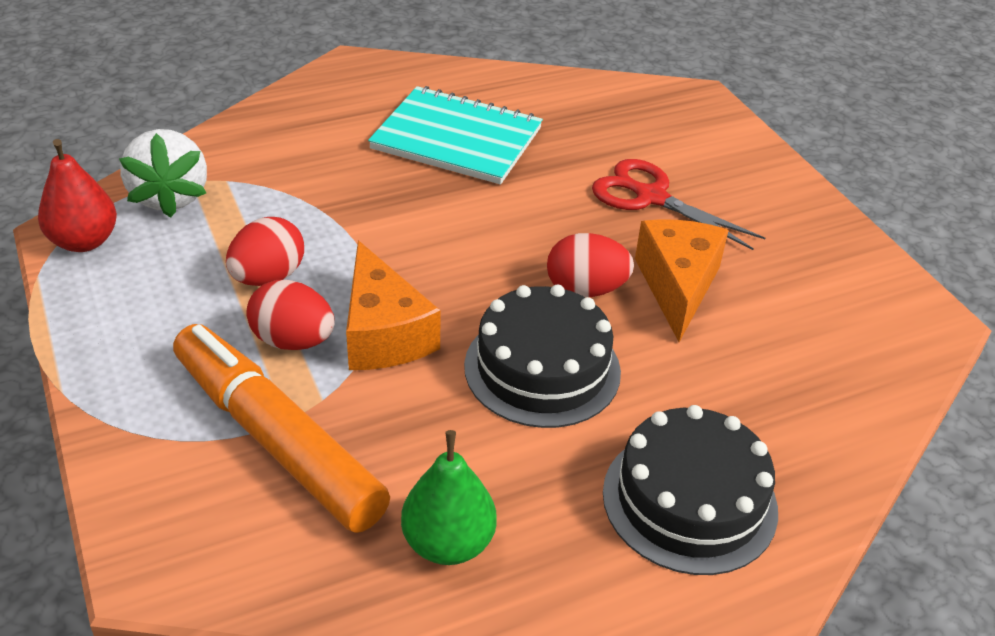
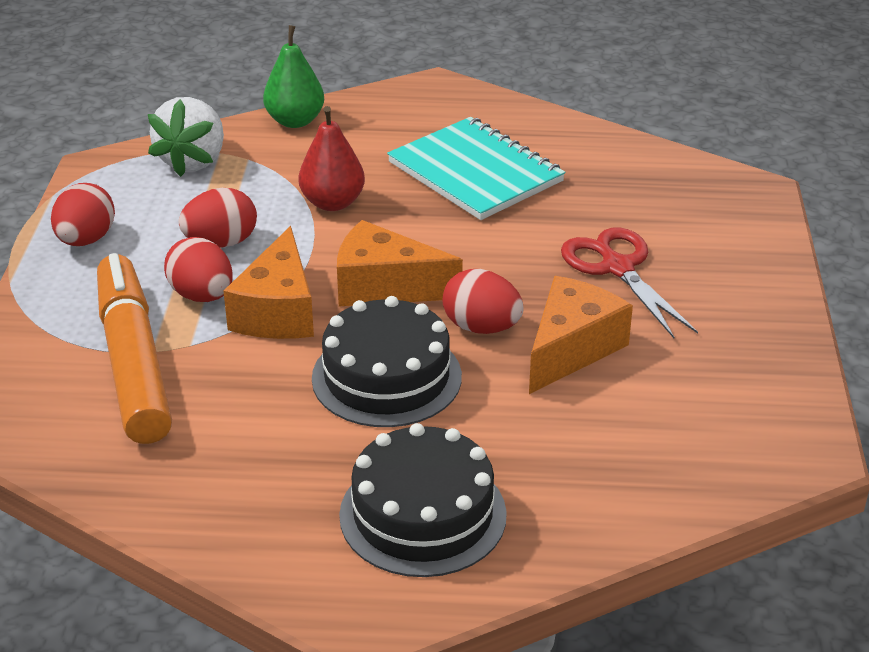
camera: 30 degrees right, 5 degrees down
(84, 241) = (103, 178): red pear -> red pear (332, 203)
(116, 316) = (86, 240): none -> red egg
(448, 543) = (201, 475): green pear -> green pear (295, 121)
(466, 276) = (384, 287): none -> orange cheese

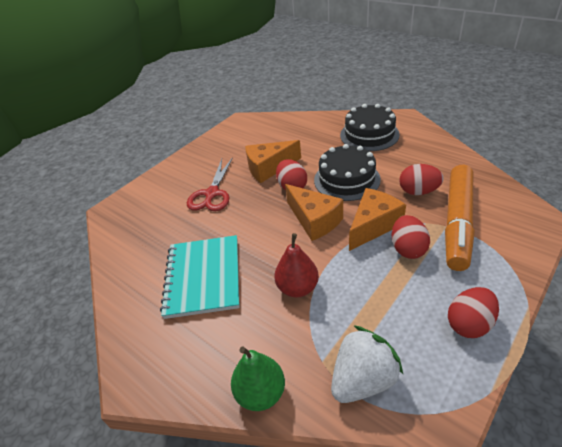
camera: 140 degrees left, 5 degrees up
(221, 243) = (380, 283): red egg -> red egg (418, 191)

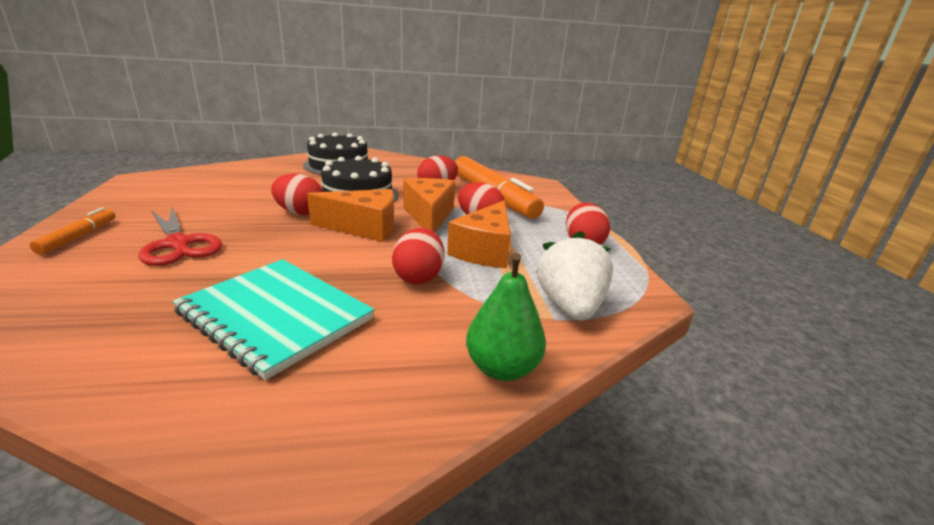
camera: 55 degrees left, 15 degrees down
(181, 170) = (78, 237): none -> orange marker
(269, 168) = (244, 206): orange cheese -> orange cheese (485, 250)
(297, 288) = (418, 277): red pear -> red egg

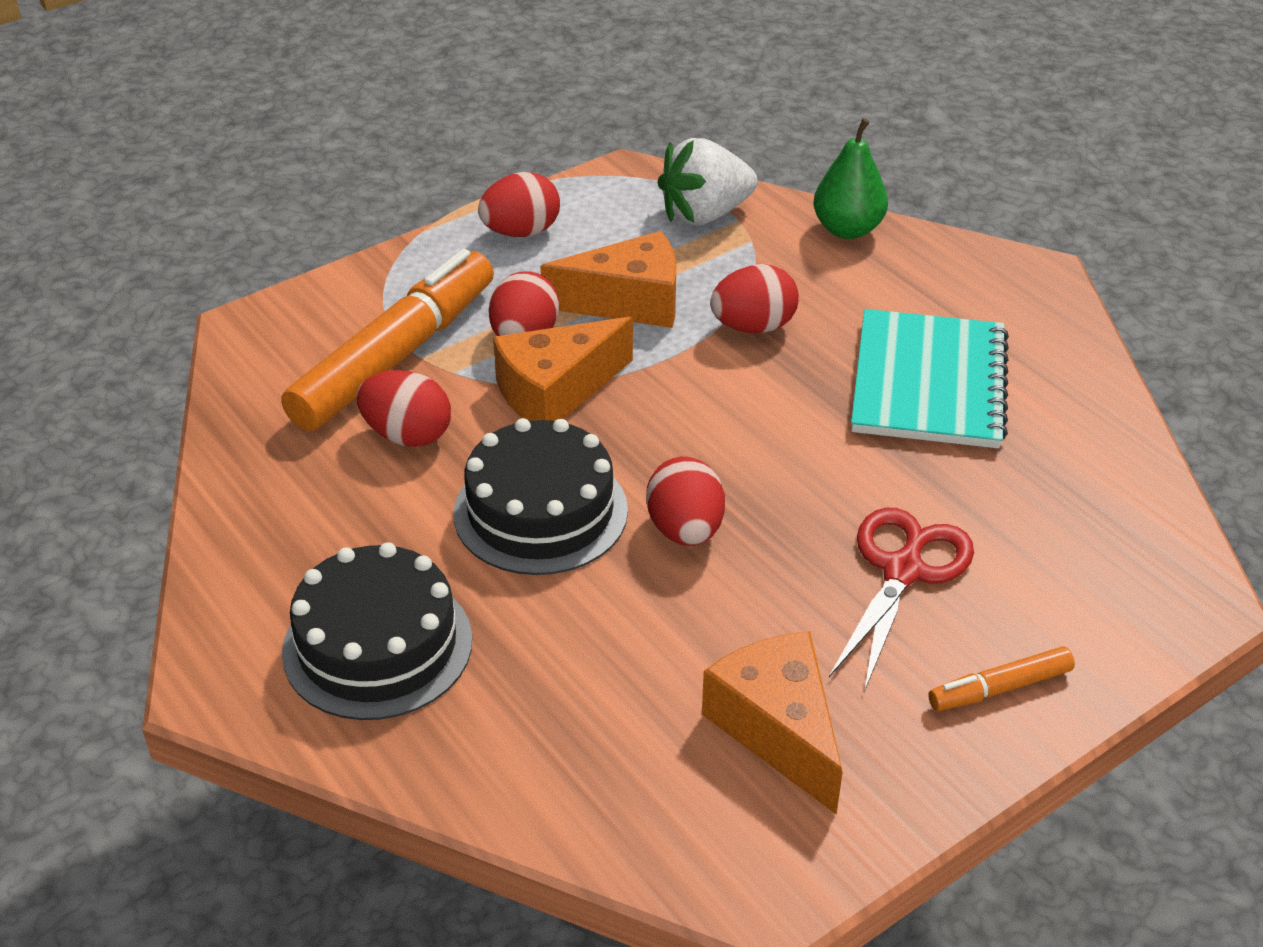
camera: 115 degrees left, 15 degrees up
(364, 228) = (669, 433): orange cheese -> orange cheese (778, 729)

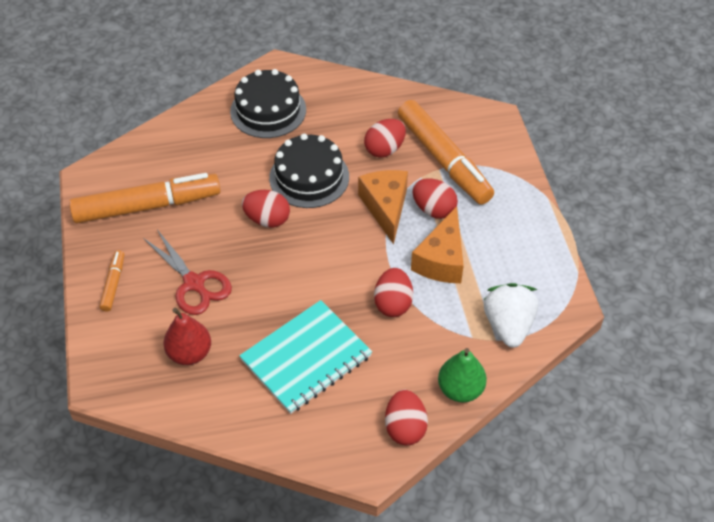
camera: 115 degrees right, 10 degrees up
(521, 232) = (528, 237): red egg -> red egg (405, 428)
(778, 729) = (147, 206): orange cheese -> orange marker
(928, 383) = (306, 358): turquoise notebook -> turquoise notebook turned 75 degrees counterclockwise
(1040, 515) = (190, 353): none -> red pear

